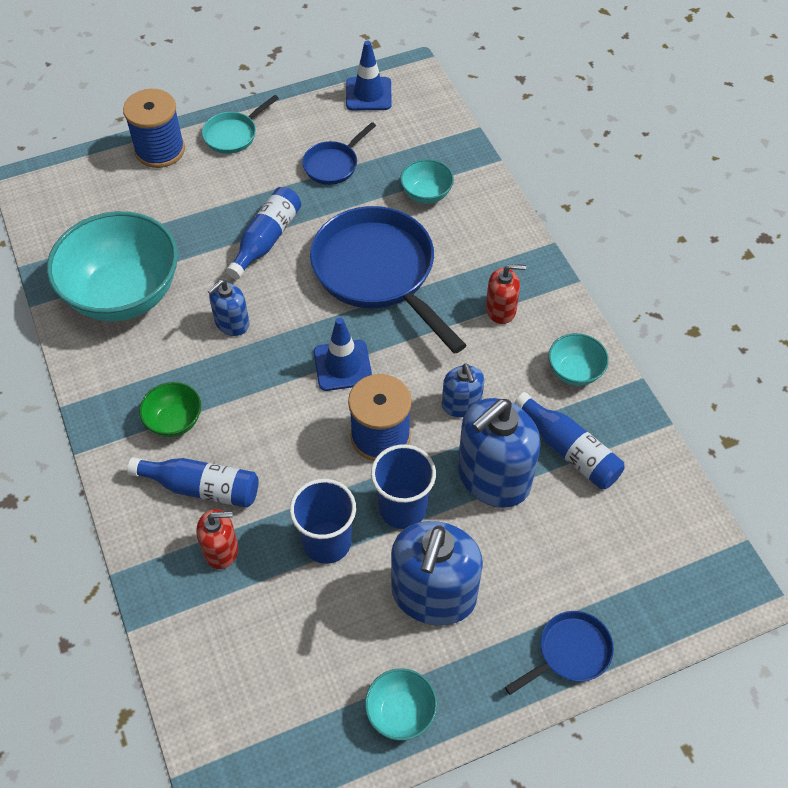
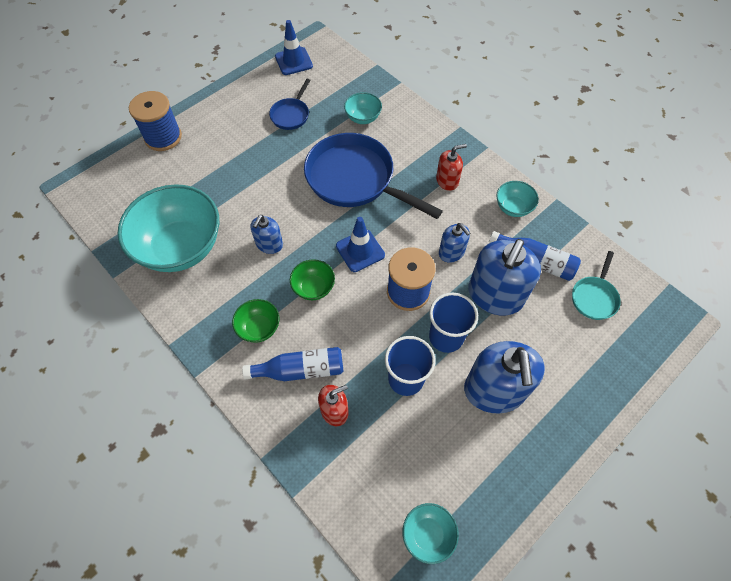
camera: 20 degrees left, 5 degrees up
(233, 135) = (212, 112): turquoise pan -> turquoise pan (594, 297)
(263, 393) = (313, 287): none -> green bowl
(266, 239) = (268, 178): blue bottle -> none
(400, 712) = (511, 483): turquoise bowl -> turquoise bowl (428, 534)
(570, 652) = (600, 398): blue pan -> none

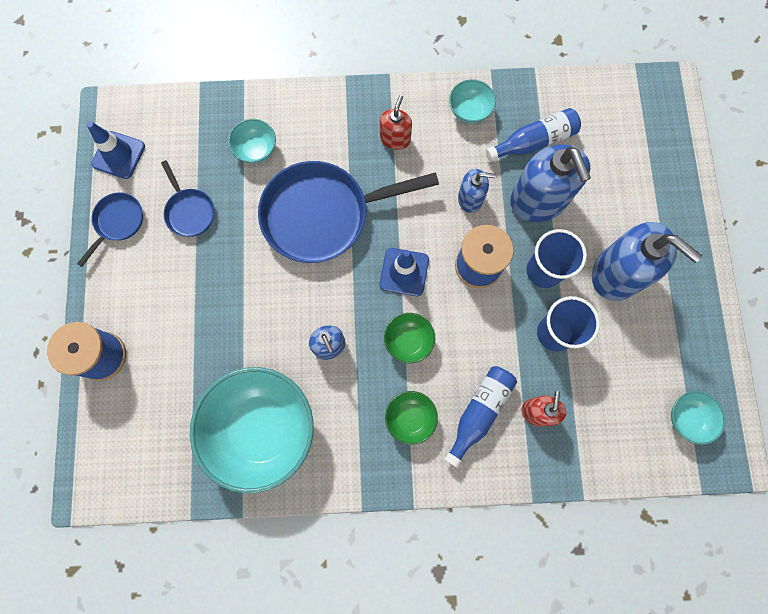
camera: 50 degrees left, 15 degrees up
(252, 88) = (118, 222): none -> blue pan
(594, 297) = (602, 128): turquoise pan -> none

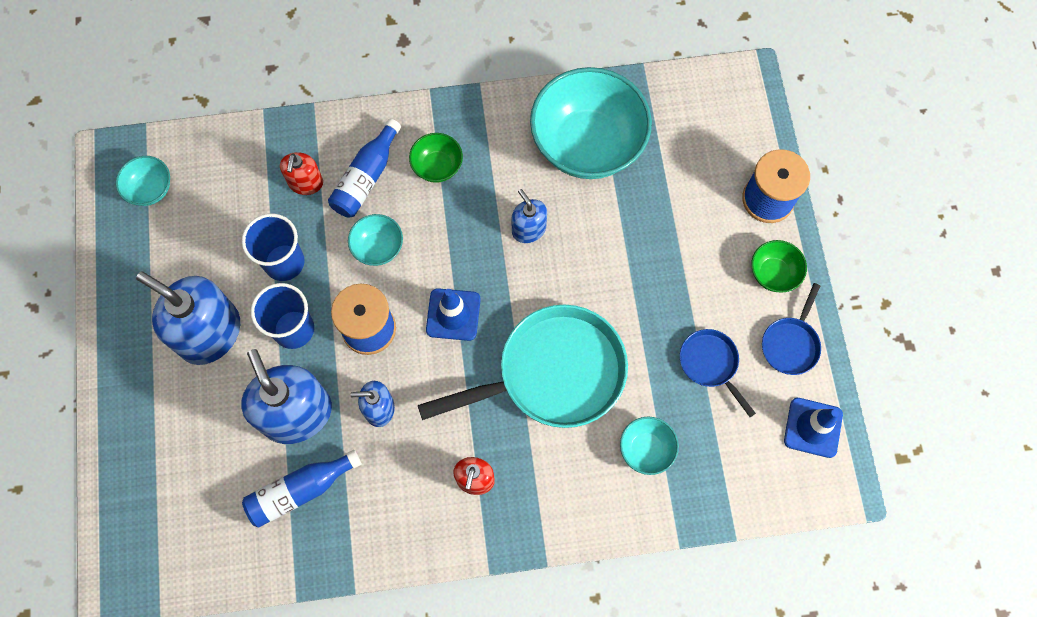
camera: 175 degrees right, 5 degrees down
(323, 215) = (553, 373): blue pan -> turquoise pan
(408, 341) = (443, 241): green bowl -> green bowl (773, 273)
(469, 111) = (382, 527): turquoise bowl -> turquoise bowl (378, 247)

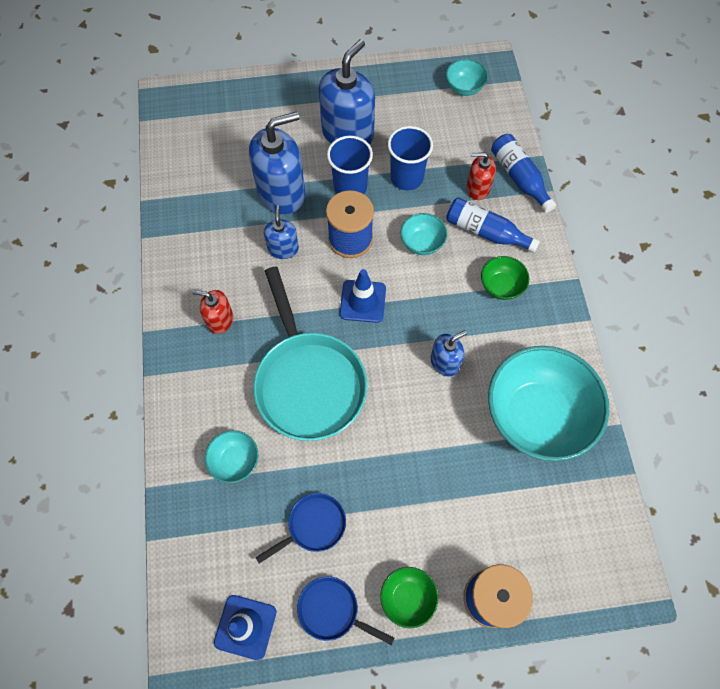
camera: 90 degrees right, 5 degrees down
(300, 490) = (222, 198): blue bottle -> blue bottle (519, 177)

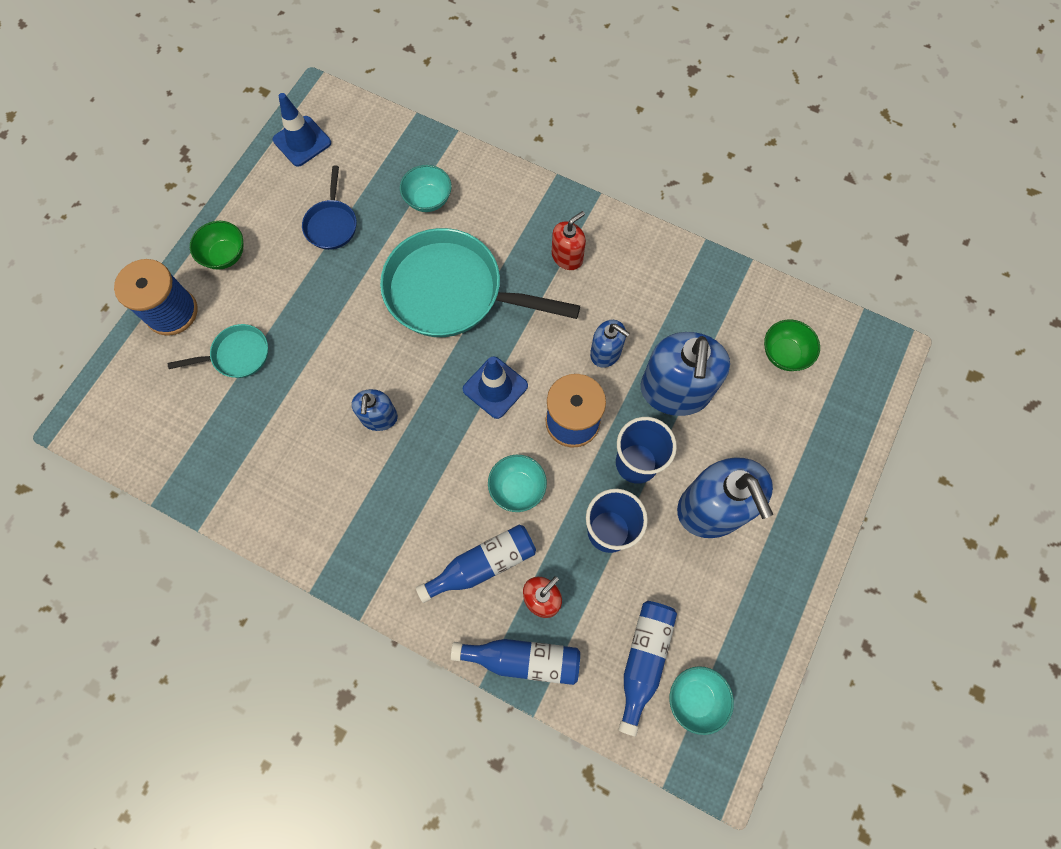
camera: 125 degrees right, 5 degrees up
(332, 610) = (262, 201): blue pan -> none
(465, 121) = (643, 659): none -> blue bottle
(481, 507) = (237, 355): none -> turquoise pan
(501, 286) = (412, 530): green bowl -> green bowl (784, 354)
(536, 416) = (267, 459): turquoise bowl -> none

